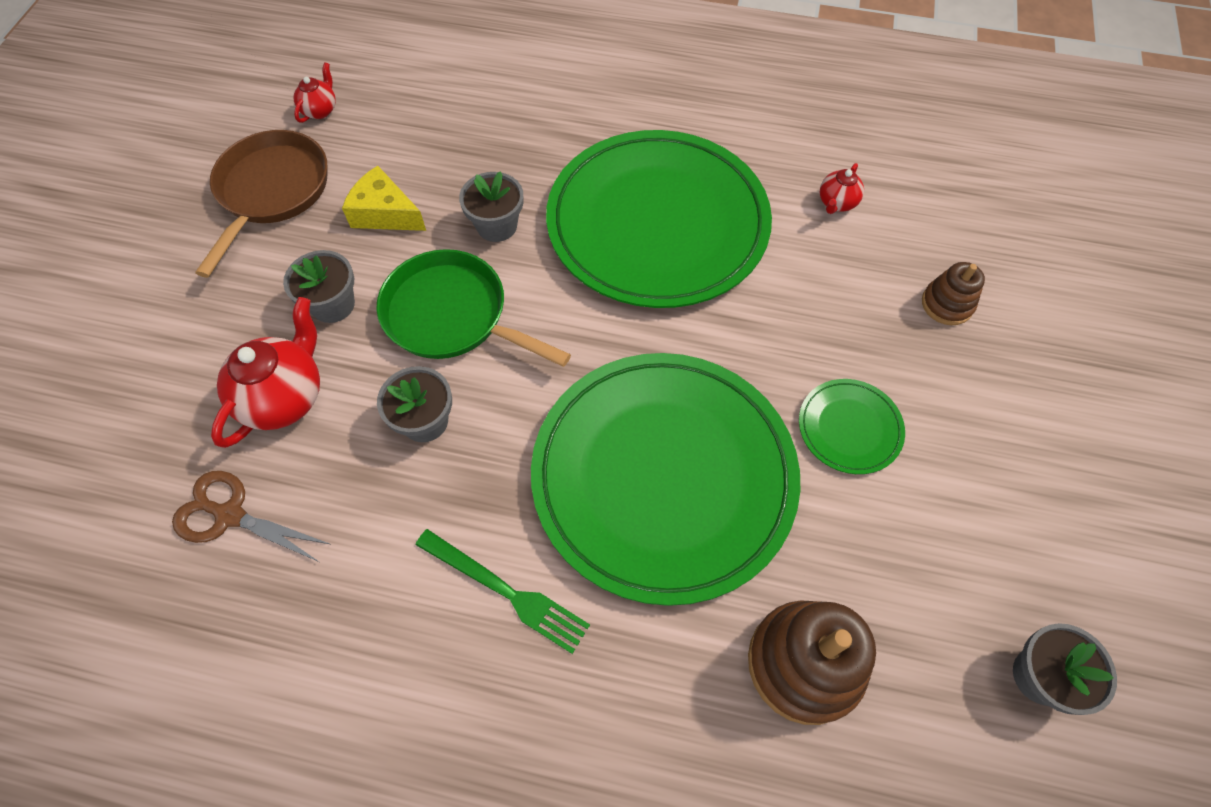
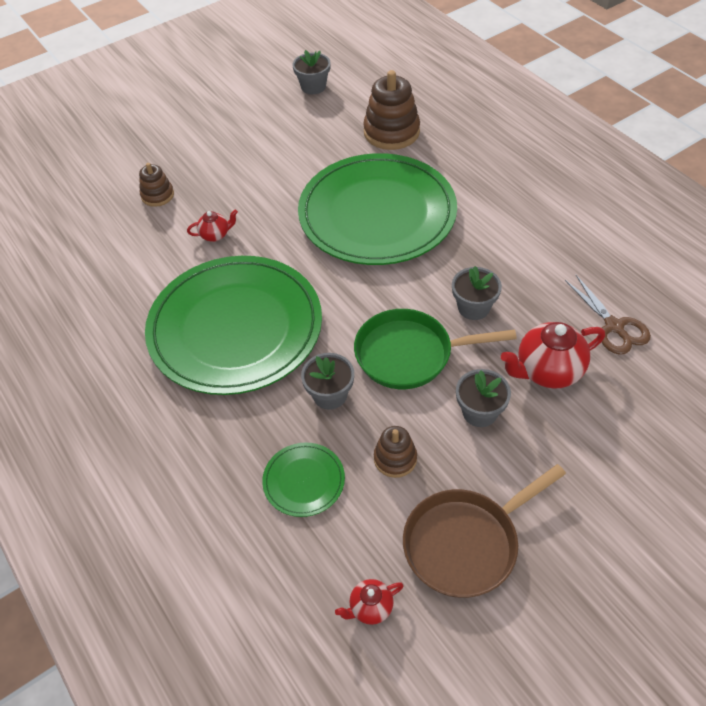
camera: 135 degrees left, 10 degrees down
(385, 213) = (395, 459): yellow cheese -> brown stacking toy
(453, 316) = (410, 354): green pan -> green pan turned 105 degrees clockwise
(506, 591) = (491, 217): green fork -> none
(836, 203) = (128, 272): red teapot -> red teapot (215, 235)
(849, 428) = (273, 181): green plate -> green plate (304, 481)

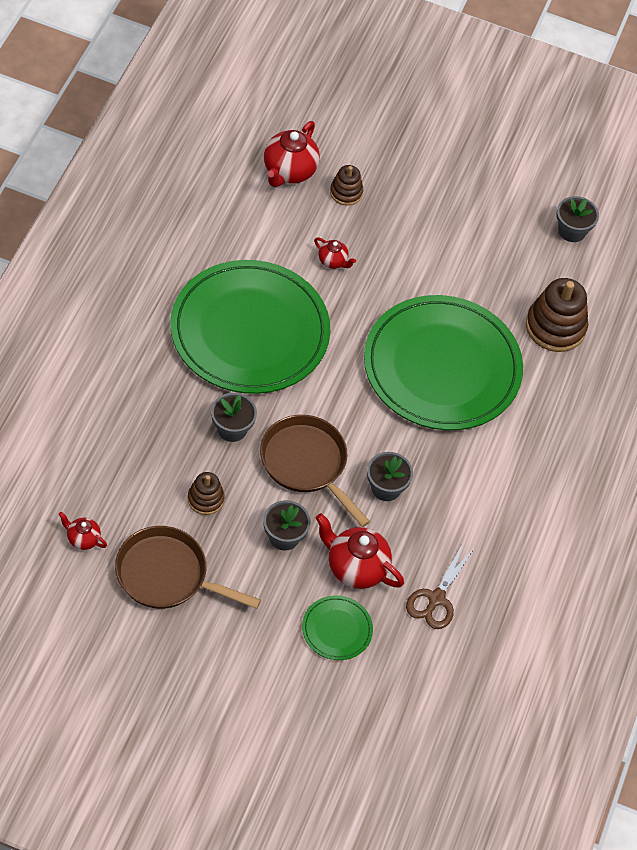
camera: 45 degrees right, 5 degrees up
(101, 222) = (289, 171): none -> red teapot
(304, 481) = (149, 450): green plate -> green plate (337, 629)
(410, 354) = (307, 464): green pan -> brown pan

